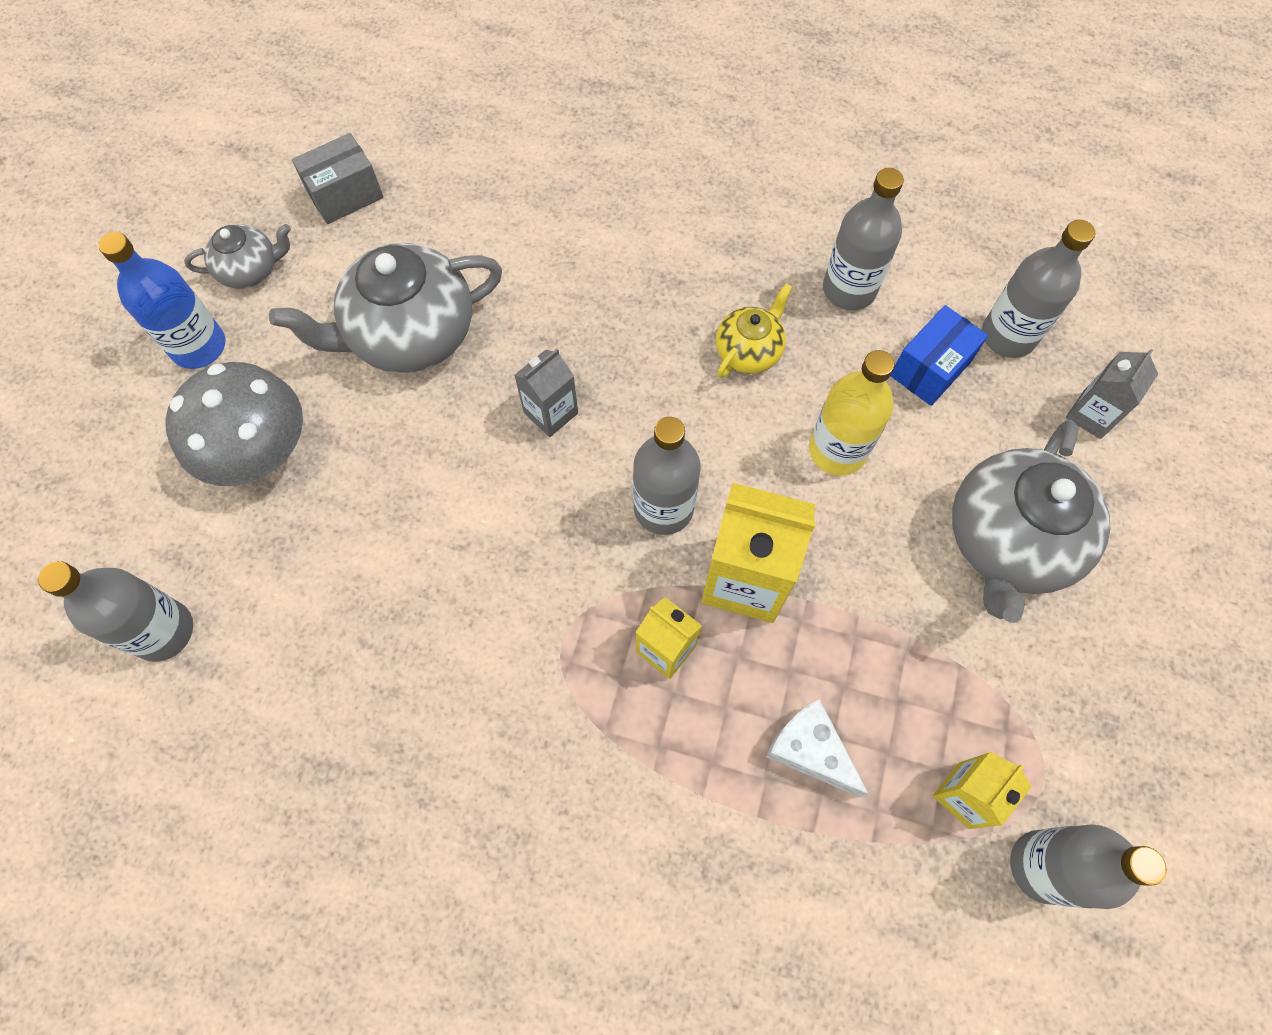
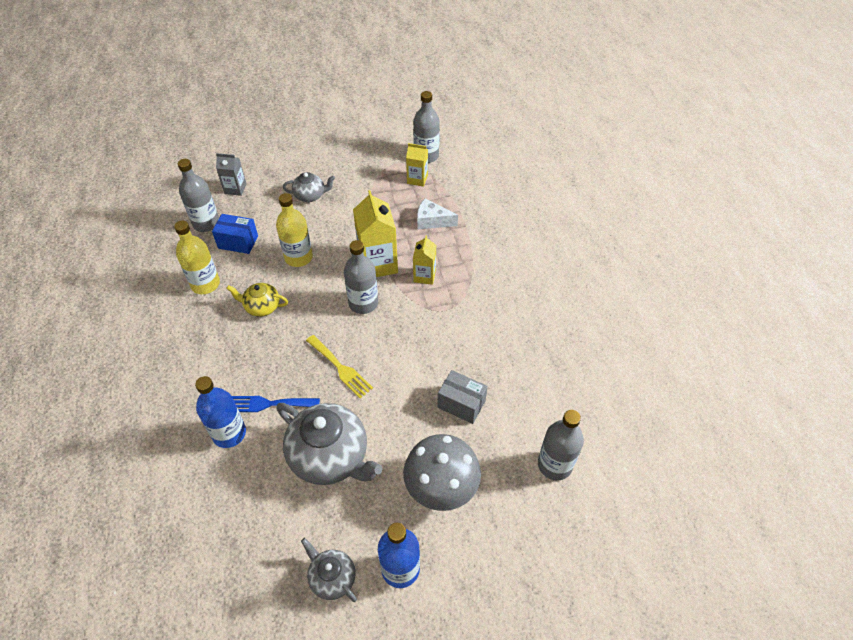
camera: 120 degrees left, 15 degrees down
(345, 195) = (247, 559): grey box -> grey box (461, 404)
(536, 232) = (229, 433): none -> blue bottle
(551, 413) = (340, 368): grey carton -> yellow fork
(552, 293) = (268, 404): none -> blue fork
(810, 750) = (432, 221): white cheese -> white cheese turned 90 degrees clockwise
(849, 289) = (205, 284): grey bottle -> yellow bottle
(1007, 542) = (310, 196): grey teapot -> grey teapot, size x0.52

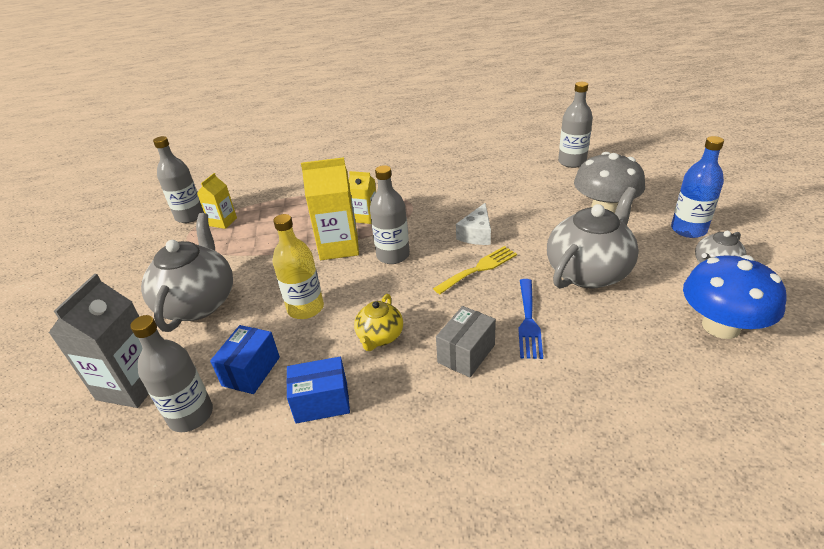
camera: 80 degrees left, 15 degrees down
(205, 284) = (322, 402): yellow bottle -> blue box
(229, 433) = (573, 352): blue bottle -> none
(235, 188) = (132, 384): grey carton -> grey carton, size x1.74
(244, 556) = (720, 326): none -> blue mushroom
(310, 196) = (198, 303): grey teapot -> grey teapot, size x1.92
(432, 221) = (292, 213): white cheese -> white cheese (477, 234)
(461, 404) = (520, 199): grey box -> grey box (466, 354)

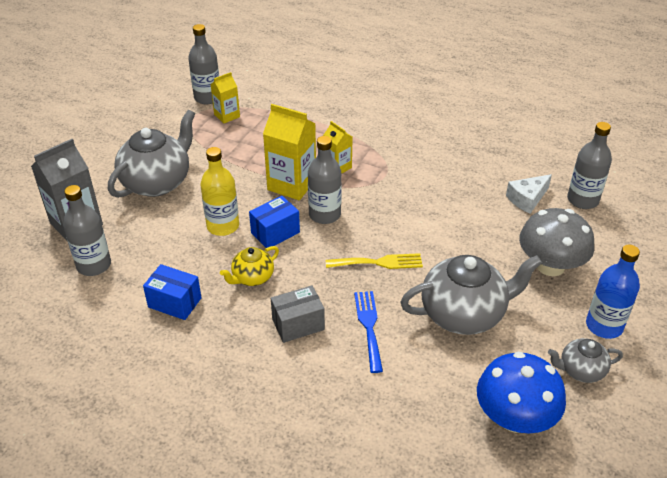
camera: 30 degrees right, 5 degrees up
(251, 371) = (150, 255): blue box -> blue box (275, 232)
(477, 234) = (410, 230): white cheese -> white cheese (527, 199)
(528, 321) = (369, 326): blue fork -> blue fork turned 135 degrees clockwise

